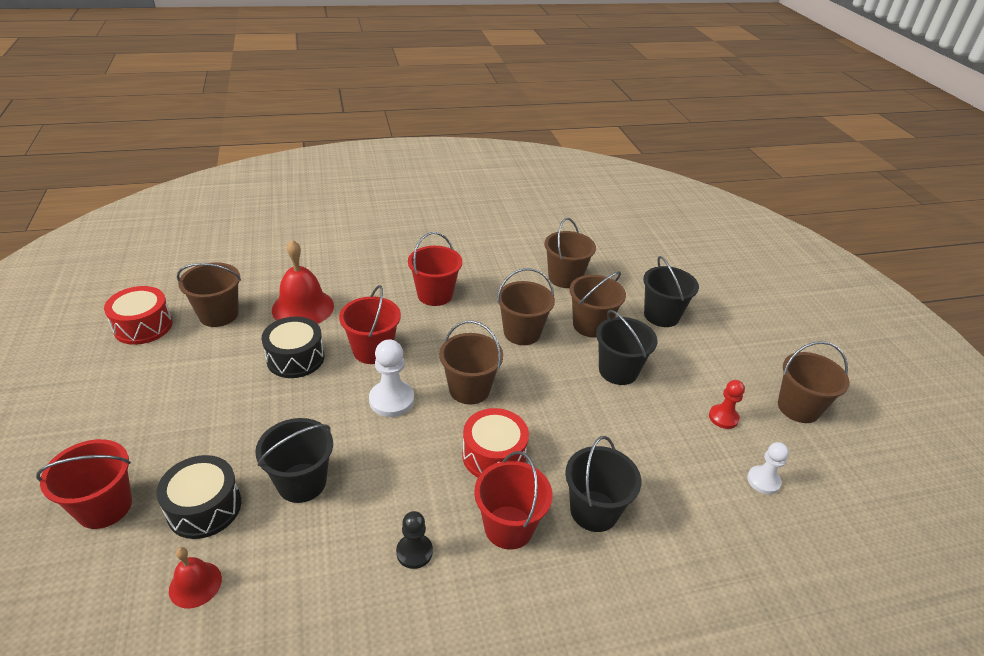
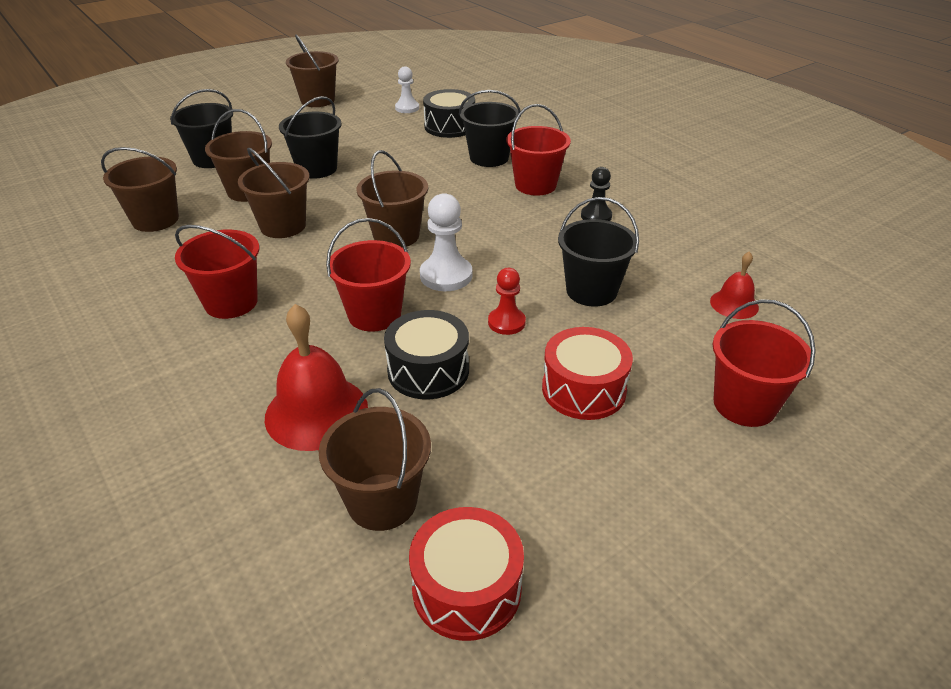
camera: 110 degrees left, 0 degrees up
(204, 508) = (673, 336): black drum -> black drum (449, 126)
(494, 455) = (471, 205): red drum -> red drum (583, 389)
(723, 417) = (349, 124): red pawn -> red pawn (506, 322)

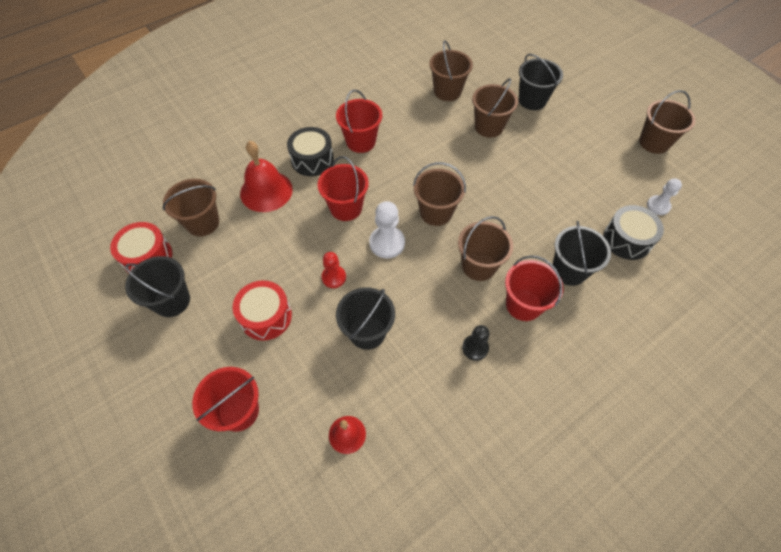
camera: 90 degrees right, 20 degrees up
(283, 226) = (444, 151): brown bucket -> brown bucket (478, 266)
(317, 169) = (527, 158): black bucket -> black bucket (172, 301)
(428, 370) = (292, 237): black drum -> black drum (312, 160)

